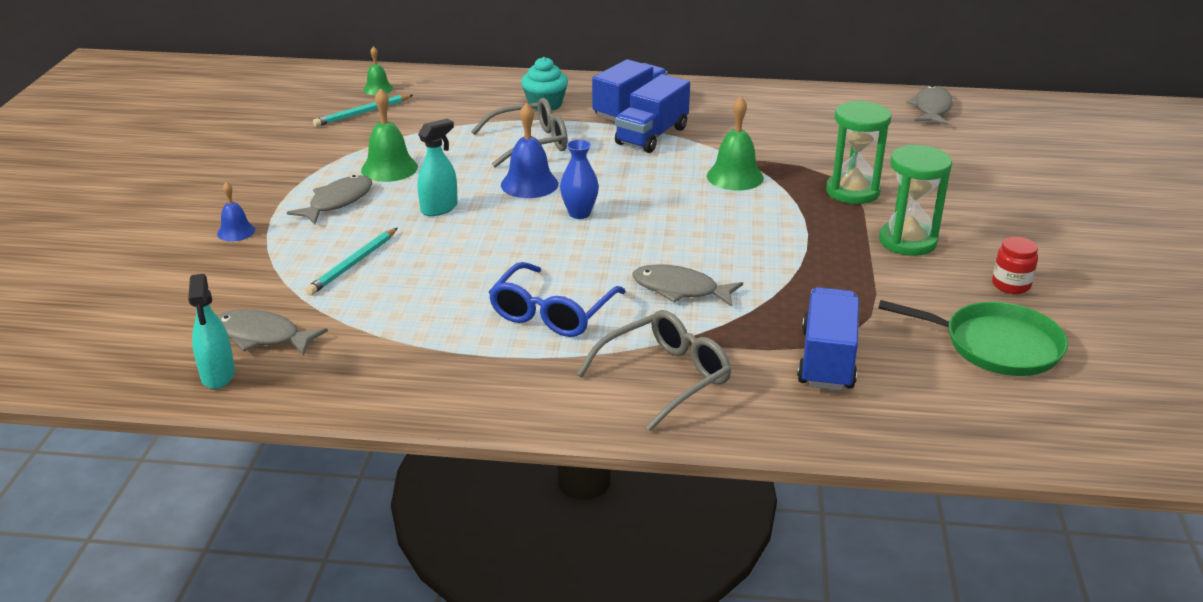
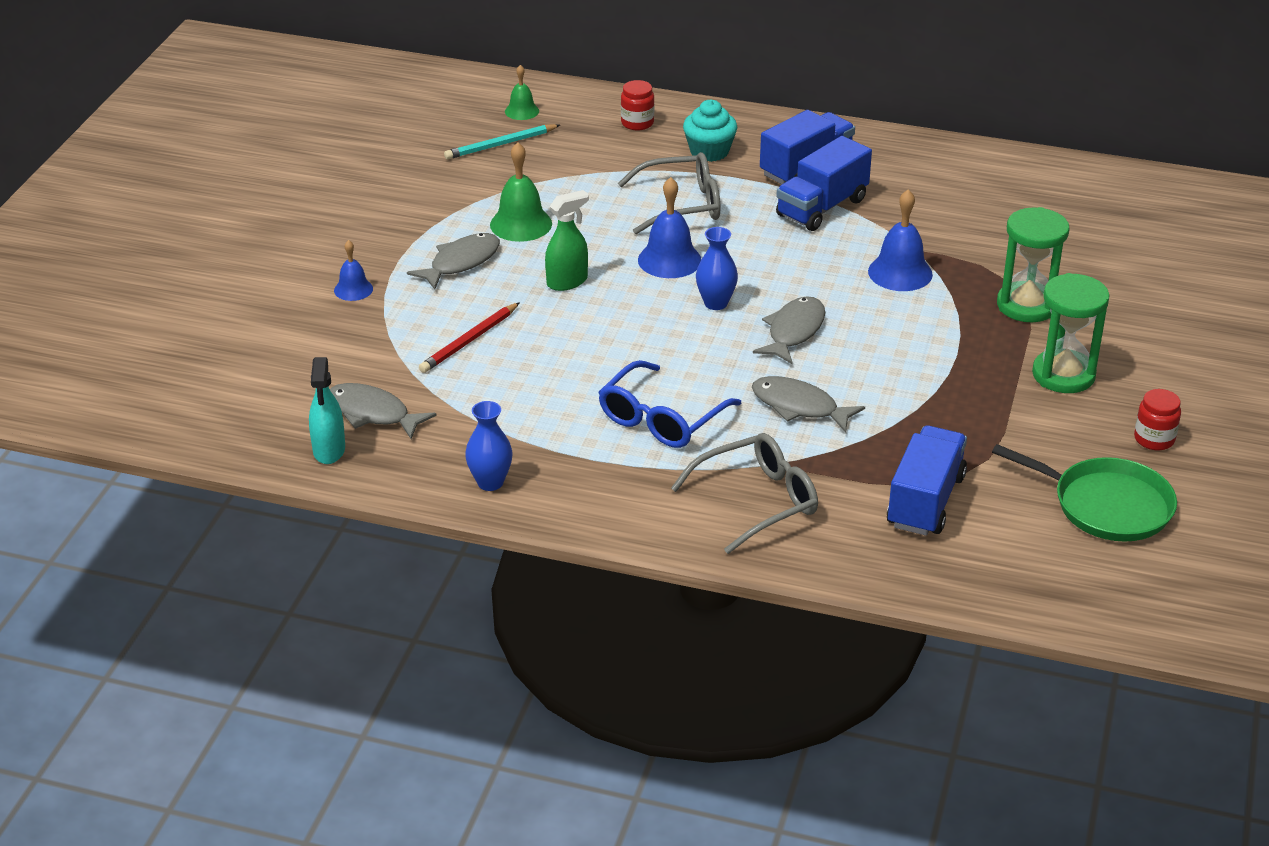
camera: 10 degrees right, 5 degrees up
(353, 264) = (469, 340): turquoise pencil -> red pencil
(391, 388) = (490, 482): none -> blue vase
(439, 208) = (567, 282): turquoise spray bottle -> green spray bottle
(479, 90) = (637, 123): none -> red jar
(735, 177) = (900, 272): green bell -> blue bell
(931, 109) = (1166, 199): grey fish -> grey fish (793, 331)

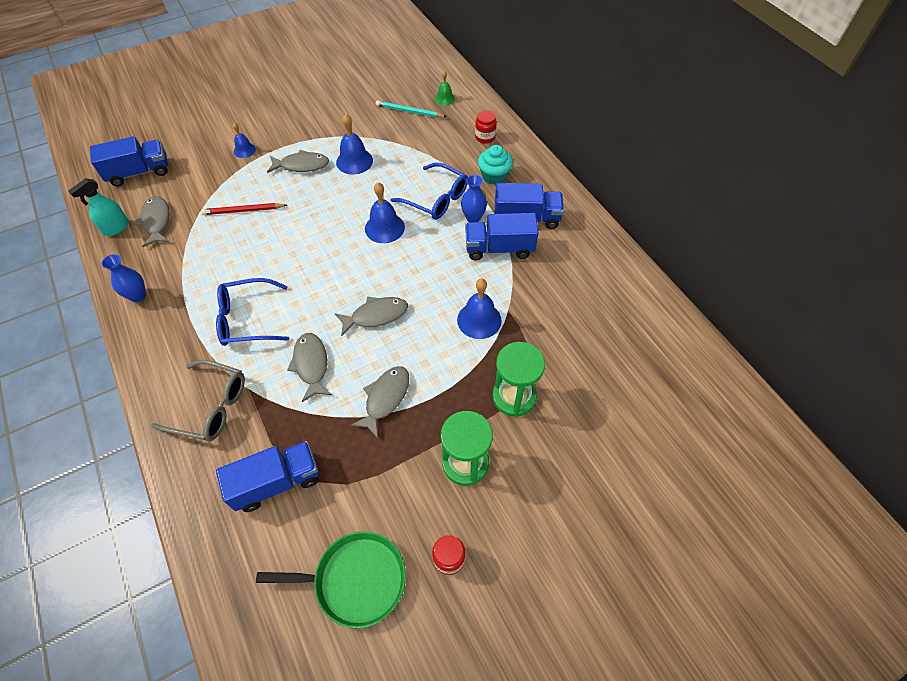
camera: 45 degrees right, 20 degrees up
(246, 388) = (139, 172): none -> blue truck
(521, 224) = (354, 161): green bell -> blue bell
(567, 282) = (326, 207): green spray bottle -> none
(681, 205) = (436, 199): grey glasses -> blue glasses
(716, 303) = (367, 269): blue vase -> blue vase (473, 218)
(916, 381) = (385, 398): none -> grey fish
(1106, 505) = (355, 580): green pan -> green pan turned 75 degrees counterclockwise

